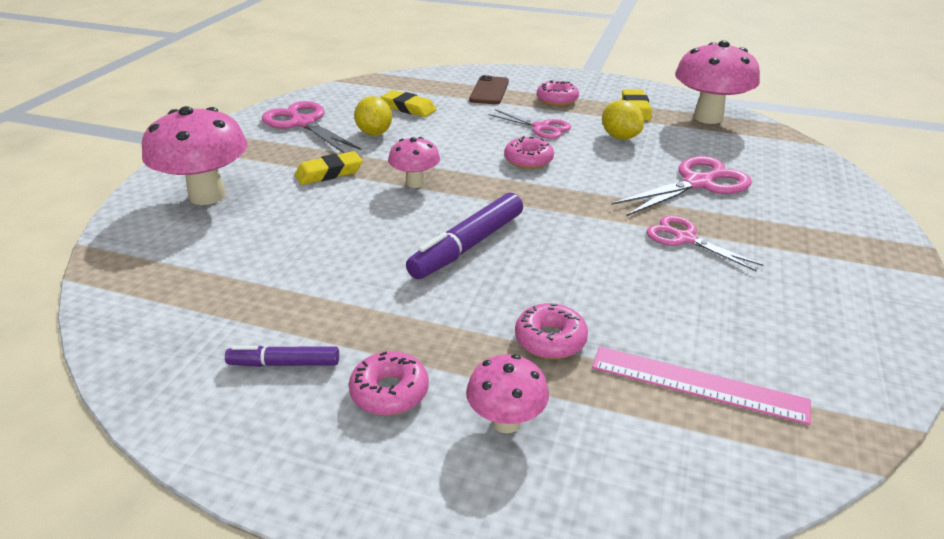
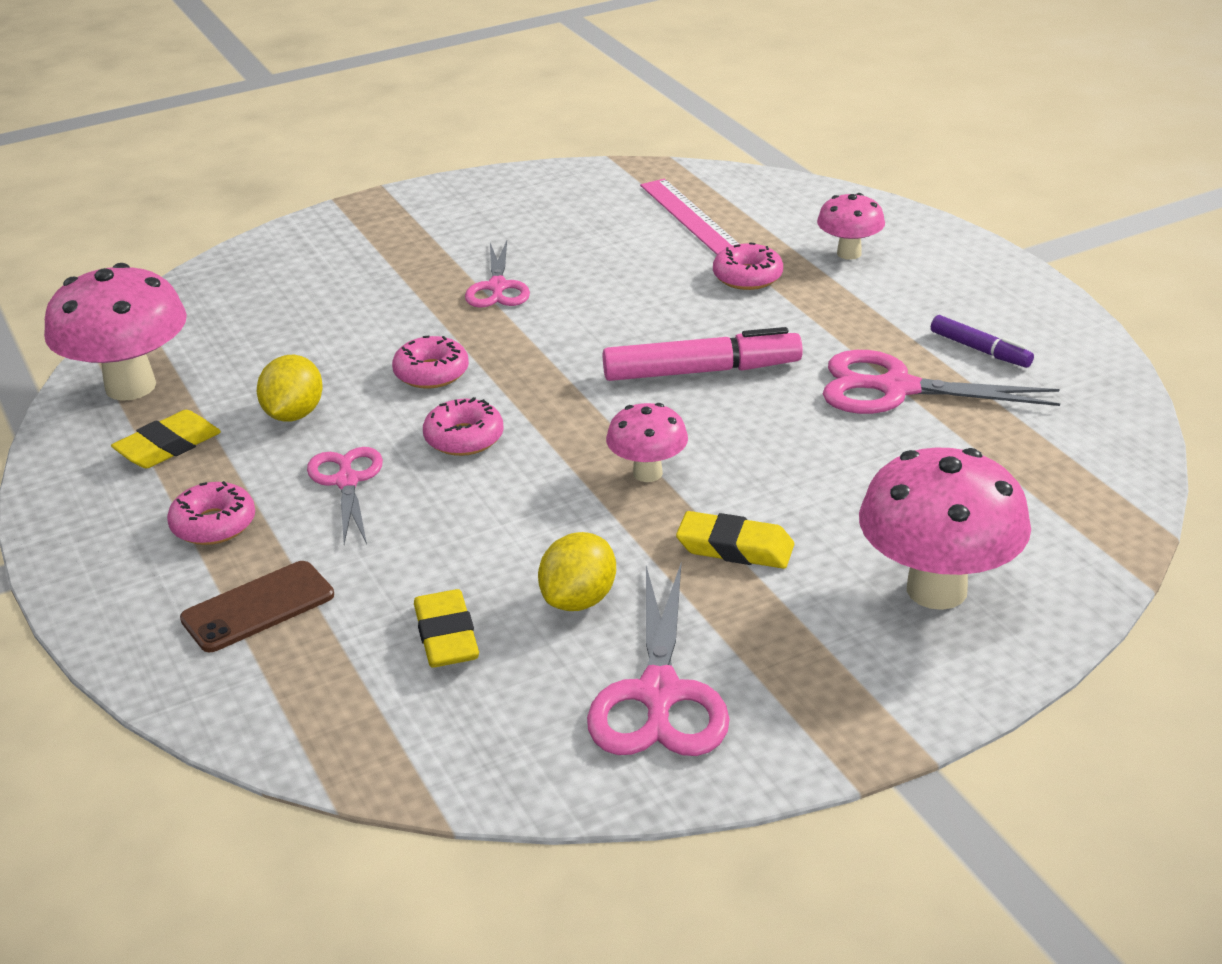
camera: 135 degrees left, 0 degrees up
(389, 392) = (912, 299): pink donut -> pink donut (431, 373)
(467, 246) = (701, 371): purple marker -> pink marker
(698, 183) = (361, 322): pink scissors -> pink scissors (897, 388)

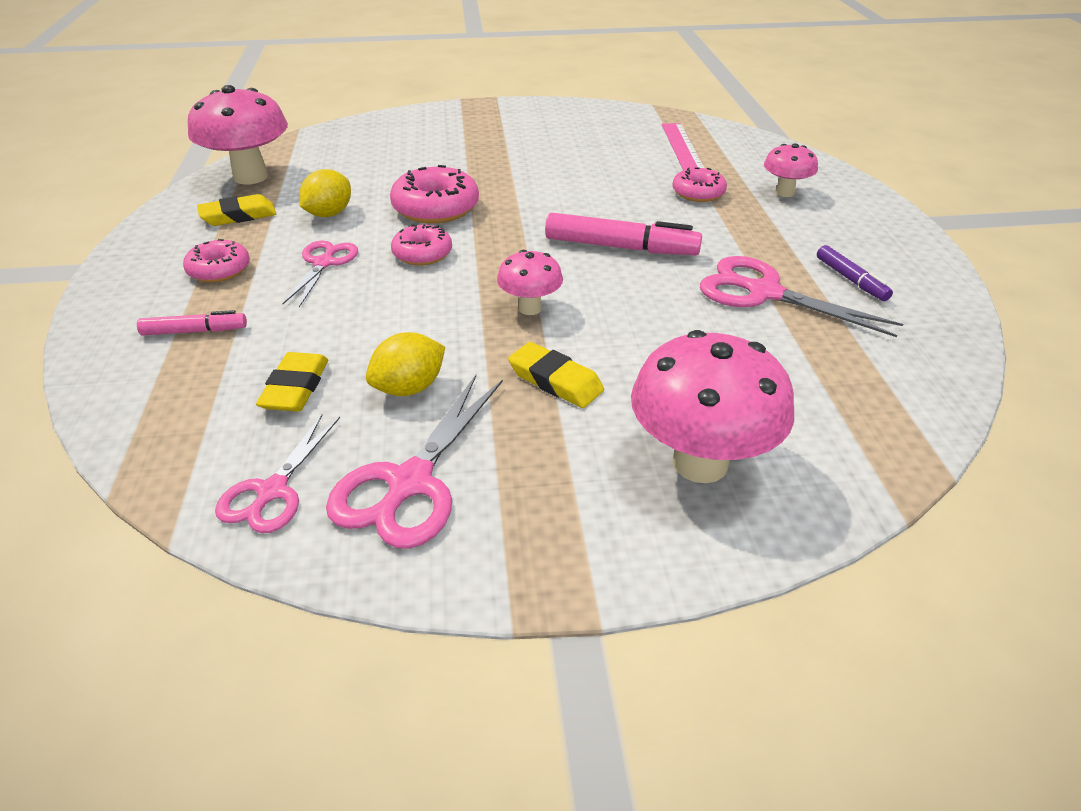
camera: 20 degrees right, 5 degrees up
(258, 607) = (195, 331): brown phone -> pink marker
(431, 373) = (436, 208): pink donut -> pink donut, size x1.59
(497, 287) = (520, 166): pink scissors -> pink scissors (272, 491)

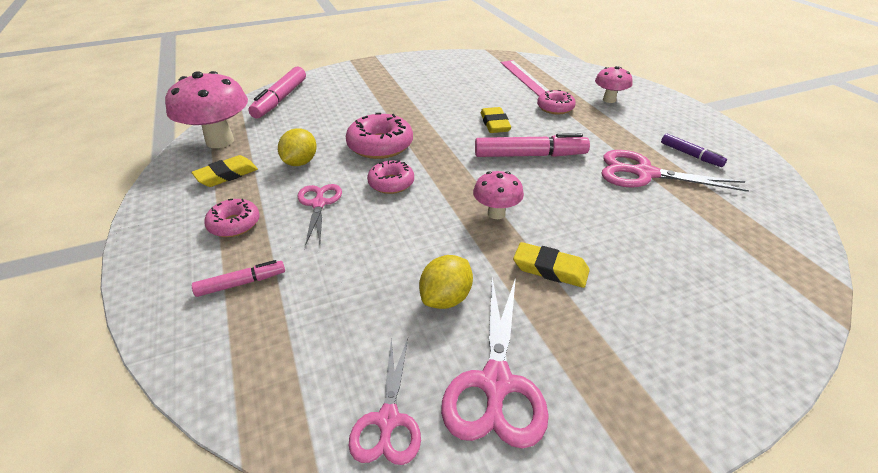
camera: 15 degrees left, 0 degrees up
(295, 388) = (355, 317): yellow eraser -> yellow eraser (495, 124)
(346, 137) = (280, 99): none -> pink marker
(700, 463) = (690, 314): pink mushroom -> none

